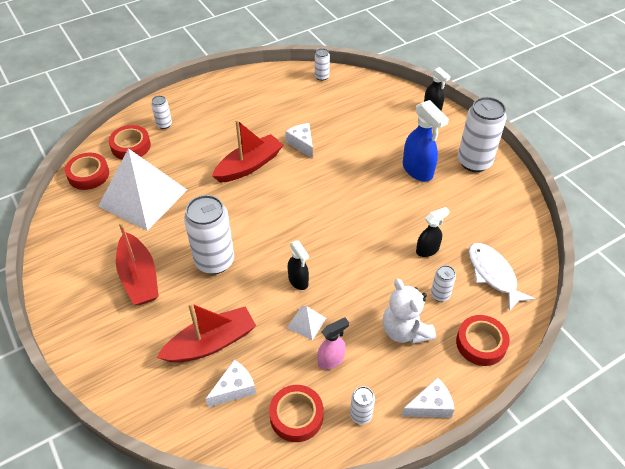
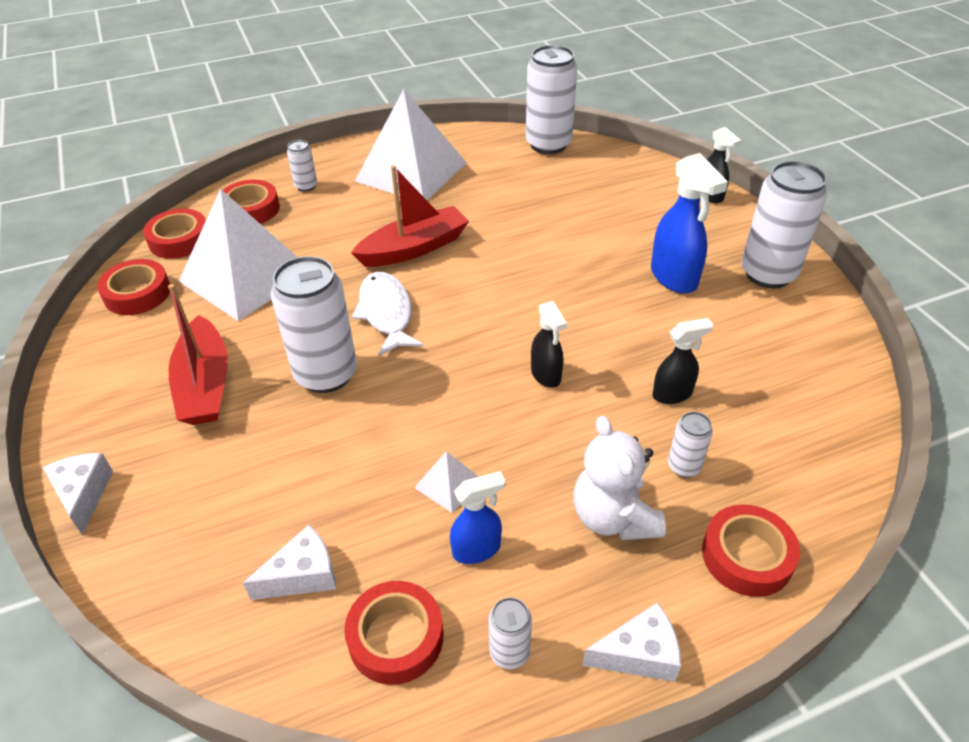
camera: 10 degrees right, 5 degrees down
(73, 218) = (137, 293): none -> red tape
(211, 343) = (286, 496): red boat -> none
(234, 106) = (411, 171): none -> white pyramid
(298, 281) = (450, 418): black spray bottle -> black spray bottle (546, 375)
(302, 144) = (500, 226): white cheese -> white cheese (83, 495)
(321, 77) = (548, 144): white can -> white can, size x2.12
(331, 360) = (477, 549): pink spray bottle -> blue spray bottle
(493, 275) = (781, 445): white fish -> white fish (386, 313)

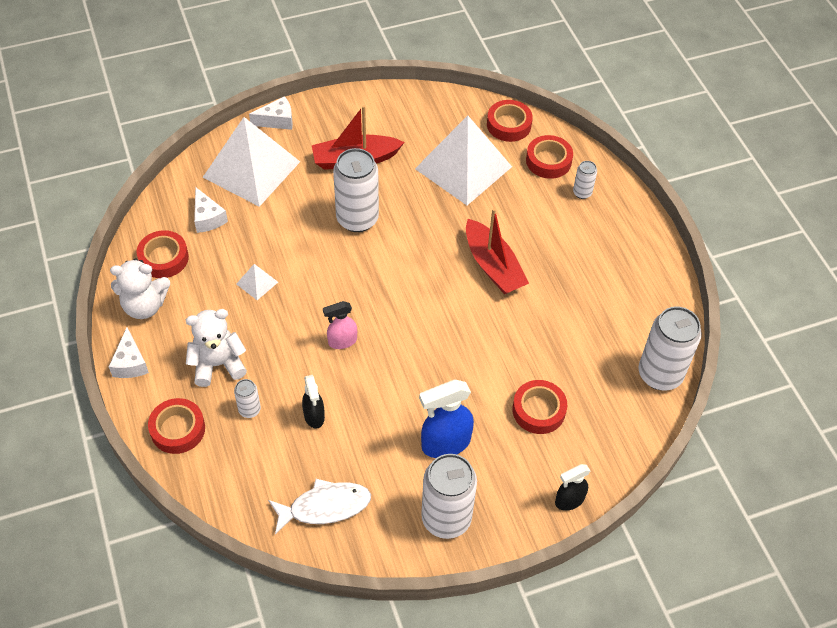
camera: 90 degrees right, 10 degrees up
(137, 293) = (448, 112): red tape -> red tape (538, 410)
(386, 313) = (415, 250): white fish -> white fish (325, 507)
(411, 171) = (607, 264): white pyramid -> white pyramid (251, 169)
(477, 549) = (209, 295): blue spray bottle -> none
(509, 652) = (144, 306): white can -> white teddy bear
(546, 375) = (342, 341): black spray bottle -> pink spray bottle

